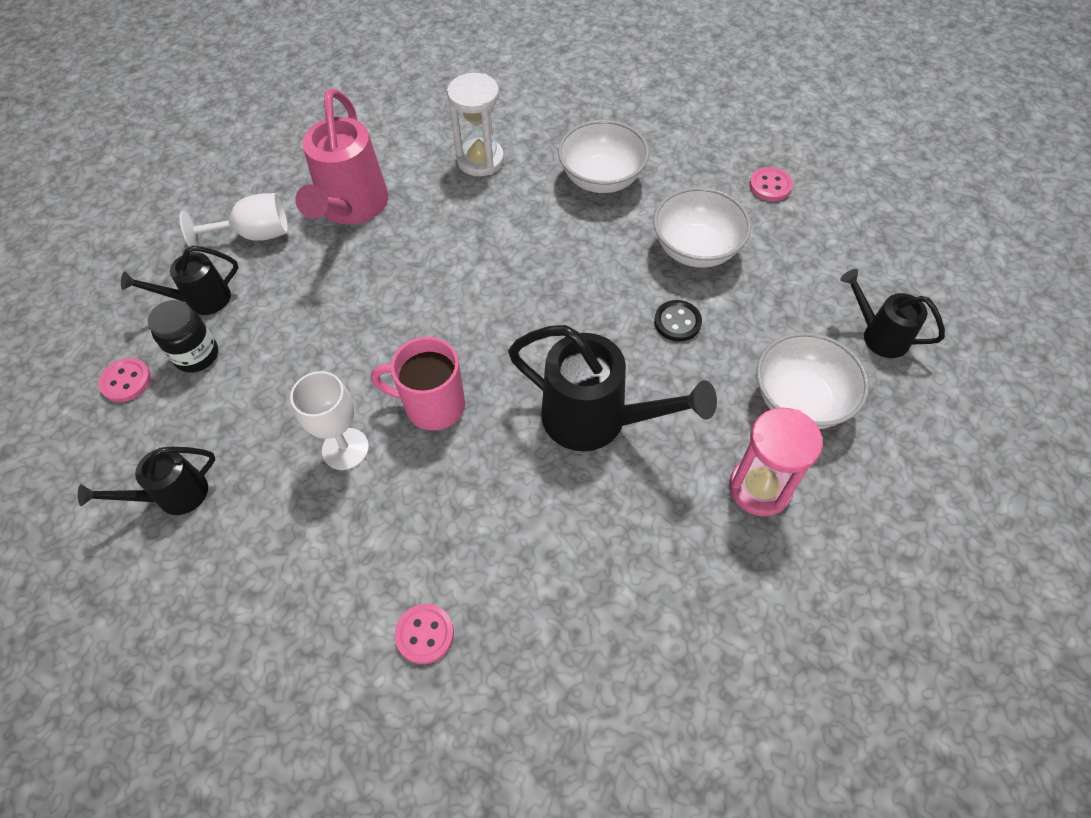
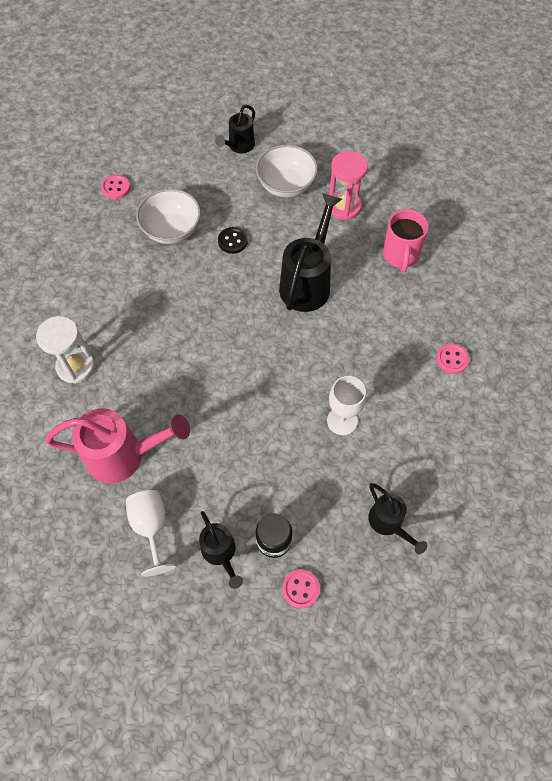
camera: 95 degrees left, 5 degrees up
(432, 405) = (305, 373): pink mug -> pink mug (400, 255)
(601, 179) = (102, 284): white bowl -> none

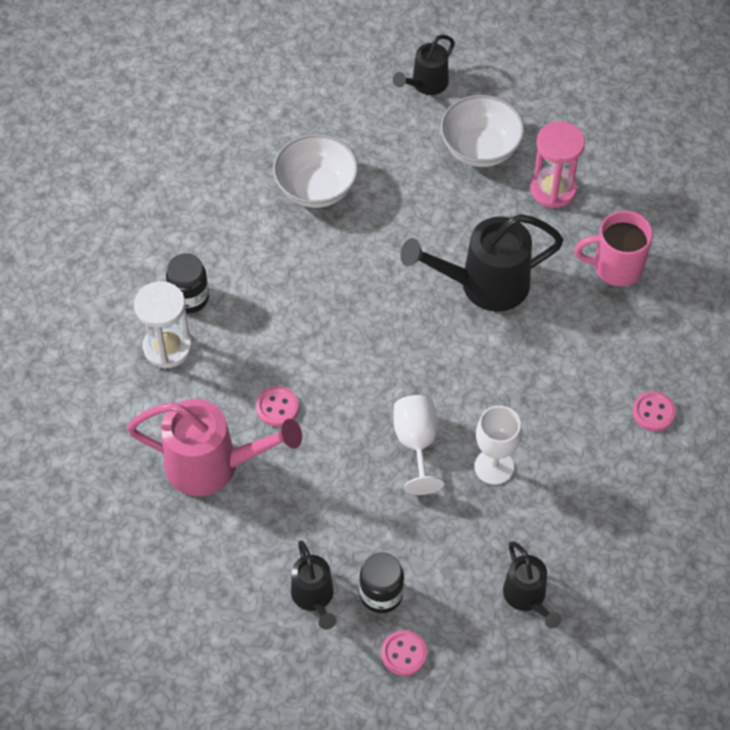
camera: 10 degrees right, 5 degrees down
(88, 325) = (189, 298): none -> black jar
(116, 188) = (250, 119): pink button -> pink button (277, 407)
(151, 527) = (234, 554): white goblet -> white goblet (416, 444)
(232, 241) = (394, 215): black button -> none
(308, 282) = (484, 285): black watering can -> black watering can turned 135 degrees counterclockwise
(400, 255) = (616, 267): pink mug -> pink mug turned 75 degrees clockwise

